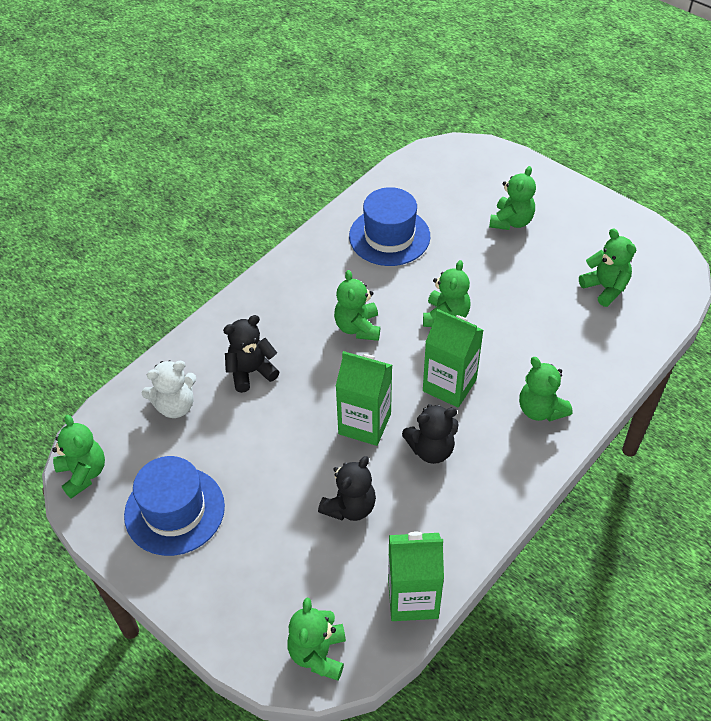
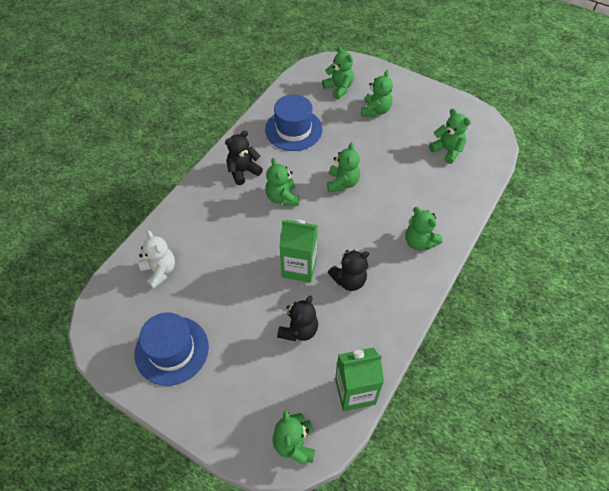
camera: 10 degrees left, 5 degrees up
(83, 473) = (99, 331): green teddy bear -> green teddy bear (339, 88)
(175, 406) = (160, 271): white teddy bear -> white teddy bear turned 90 degrees counterclockwise
(251, 372) = (211, 239): black teddy bear -> black teddy bear (243, 171)
(449, 385) = (353, 232): green carton -> none

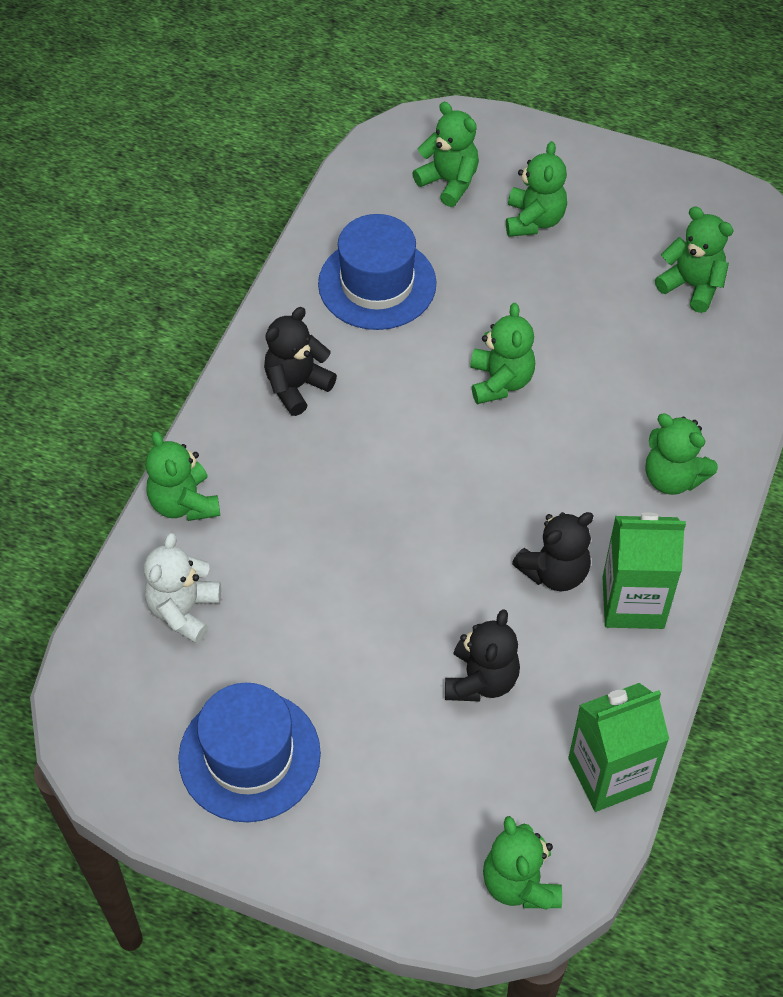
camera: 10 degrees left, 0 degrees up
(160, 271) = (184, 610): white teddy bear -> white teddy bear turned 120 degrees counterclockwise
(282, 197) = (388, 429): green teddy bear -> green teddy bear (184, 503)
(299, 267) = (454, 562): green carton -> green carton (633, 602)

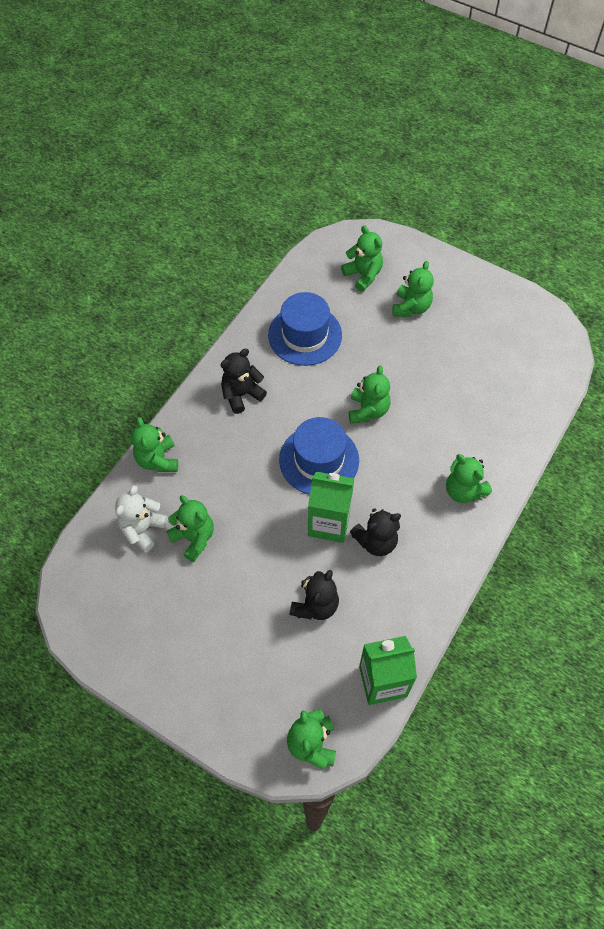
camera: 10 degrees right, 5 degrees up
(249, 756) = (163, 630): blue hat -> blue hat (319, 460)
(633, 602) = (421, 569): green carton -> green carton (329, 523)
(692, 286) = (502, 365): green teddy bear -> green teddy bear (194, 538)

